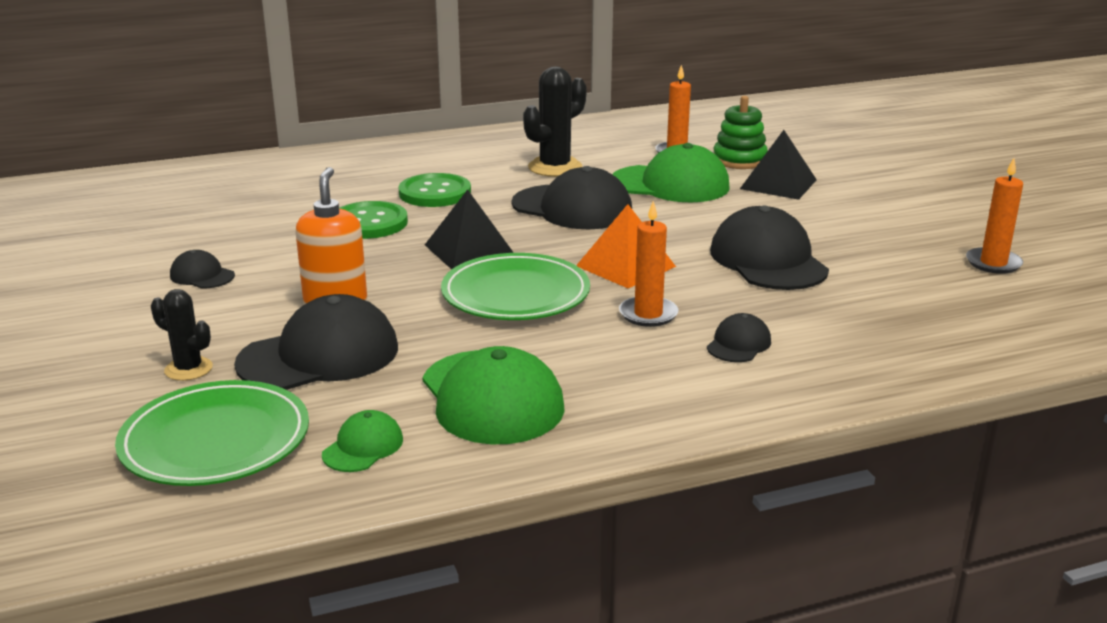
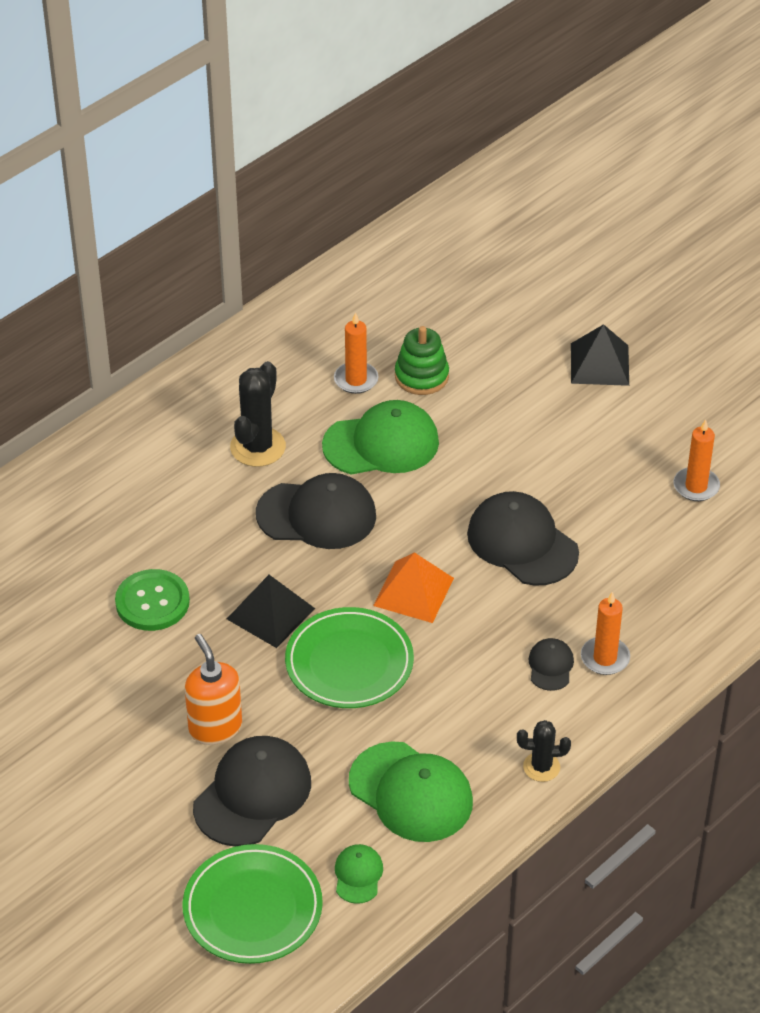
camera: 25 degrees left, 20 degrees up
(188, 369) = (166, 846): black cactus -> black cactus (541, 767)
(202, 275) = (71, 731): black cap -> none
(435, 193) = (175, 531): green button -> none
(648, 314) = (466, 652): orange candle -> orange candle (605, 658)
(778, 184) = (476, 411): black pyramid -> black pyramid (600, 364)

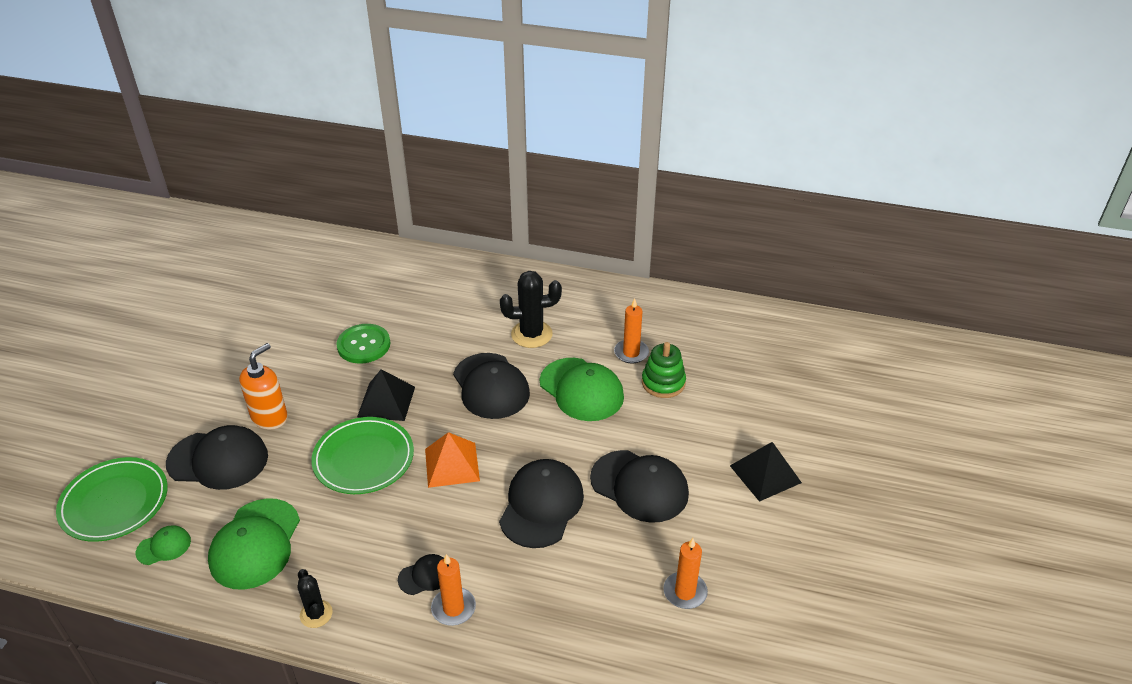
camera: 60 degrees right, 5 degrees down
(550, 459) = (639, 486): none -> black cap

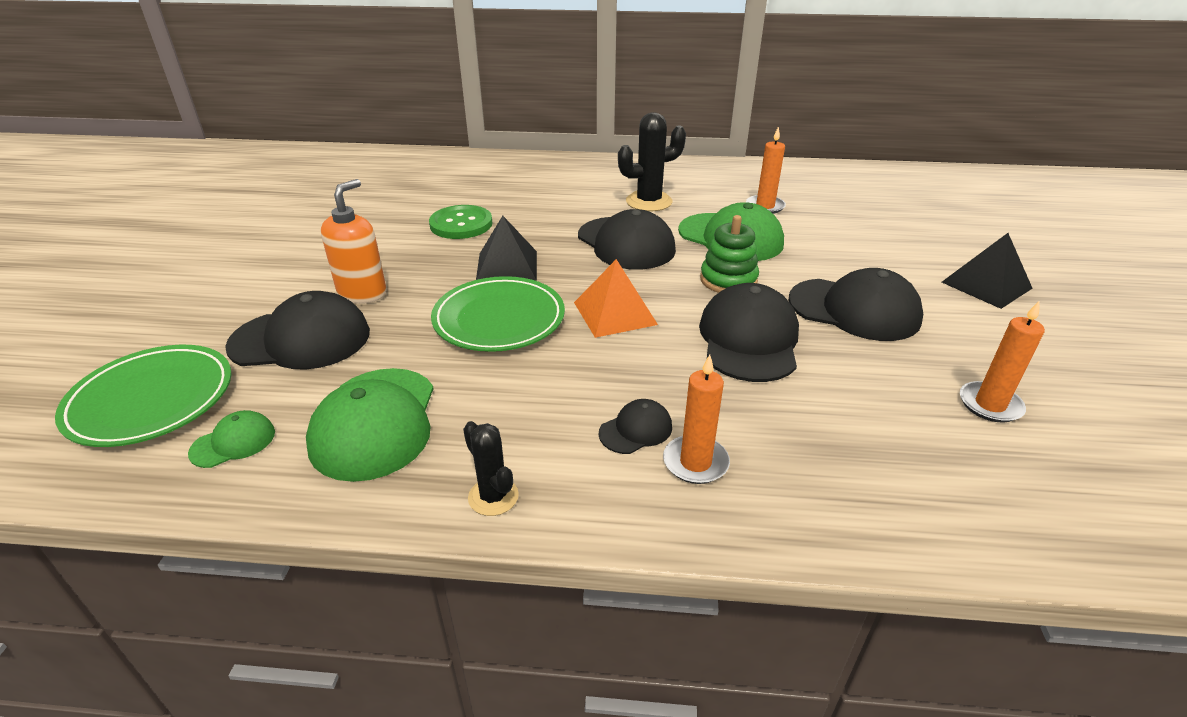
camera: 10 degrees left, 5 degrees down
(663, 383) = (815, 225): green stacking toy -> green stacking toy (728, 280)

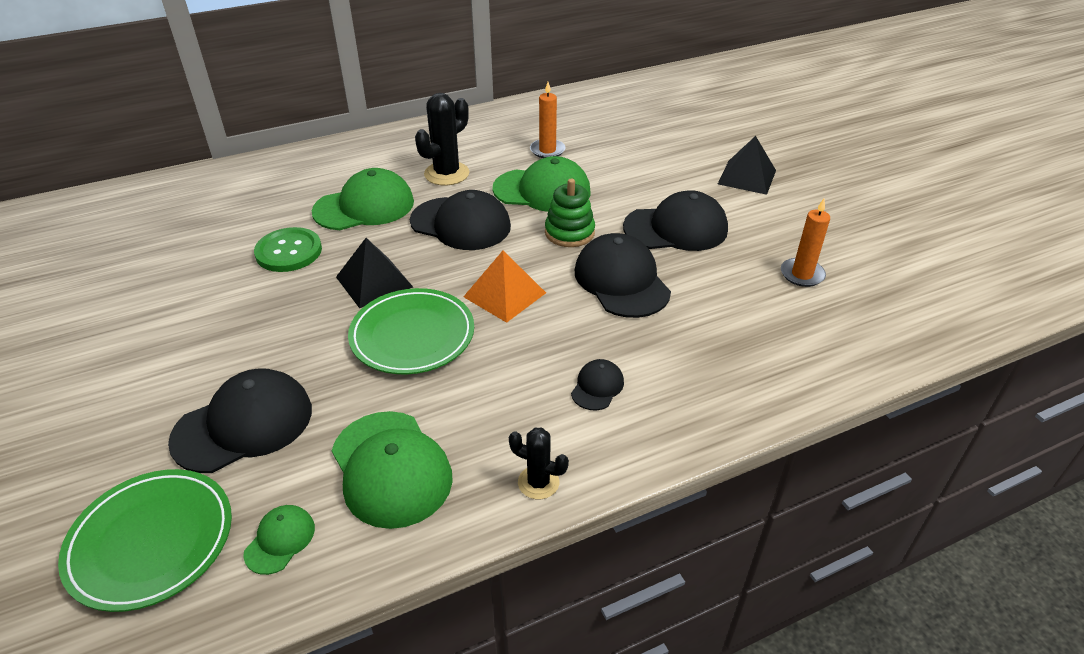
camera: 30 degrees left, 5 degrees up
(362, 293) = (259, 357): orange soap dispenser -> none
(553, 208) = (364, 207): none -> green cap
(695, 462) = (655, 394): orange candle -> none

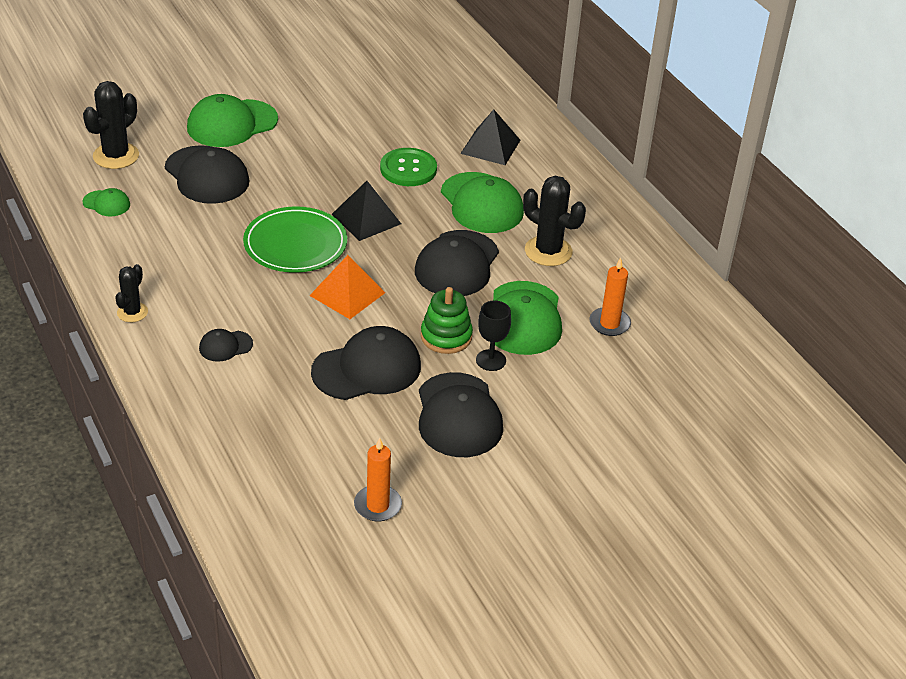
camera: 85 degrees right, 0 degrees up
(151, 541) = (116, 156): green plate -> black cactus
(391, 468) = (157, 243): green cap -> green cap (232, 124)
(597, 387) = (225, 346): black cap -> black cap turned 135 degrees clockwise
(600, 209) = (491, 360): none -> black goblet
(747, 177) = (574, 490): black pyramid -> black pyramid (490, 146)

